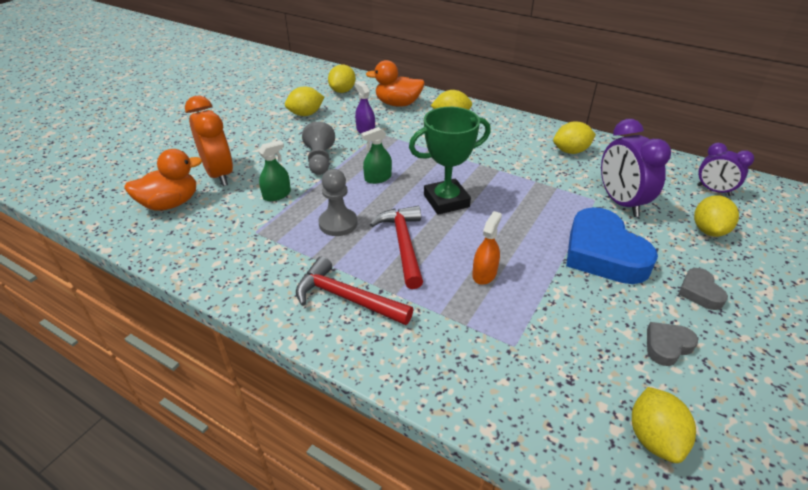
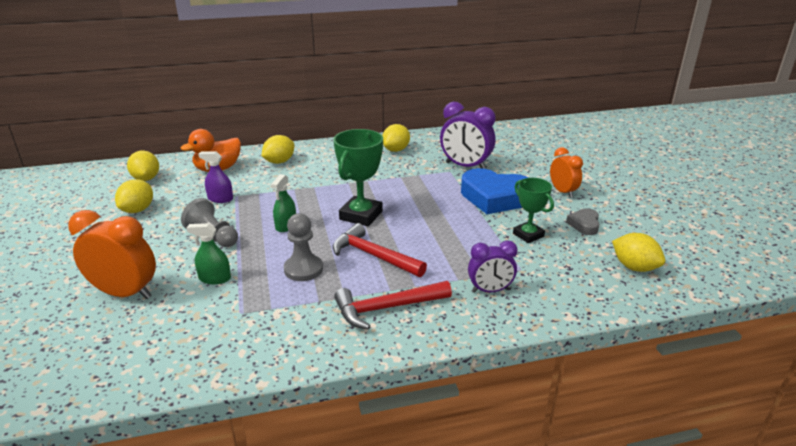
camera: 45 degrees left, 10 degrees down
(171, 203) = (110, 341): orange duck -> none
(277, 195) = (215, 278): green spray bottle -> green spray bottle turned 90 degrees counterclockwise
(484, 274) = (450, 243): orange spray bottle -> none
(578, 315) = (528, 235): none -> green trophy
(699, 292) = (563, 192): grey heart -> orange clock
(708, 230) = (526, 160): yellow lemon -> none
(713, 190) = (501, 139): purple clock -> purple clock (490, 290)

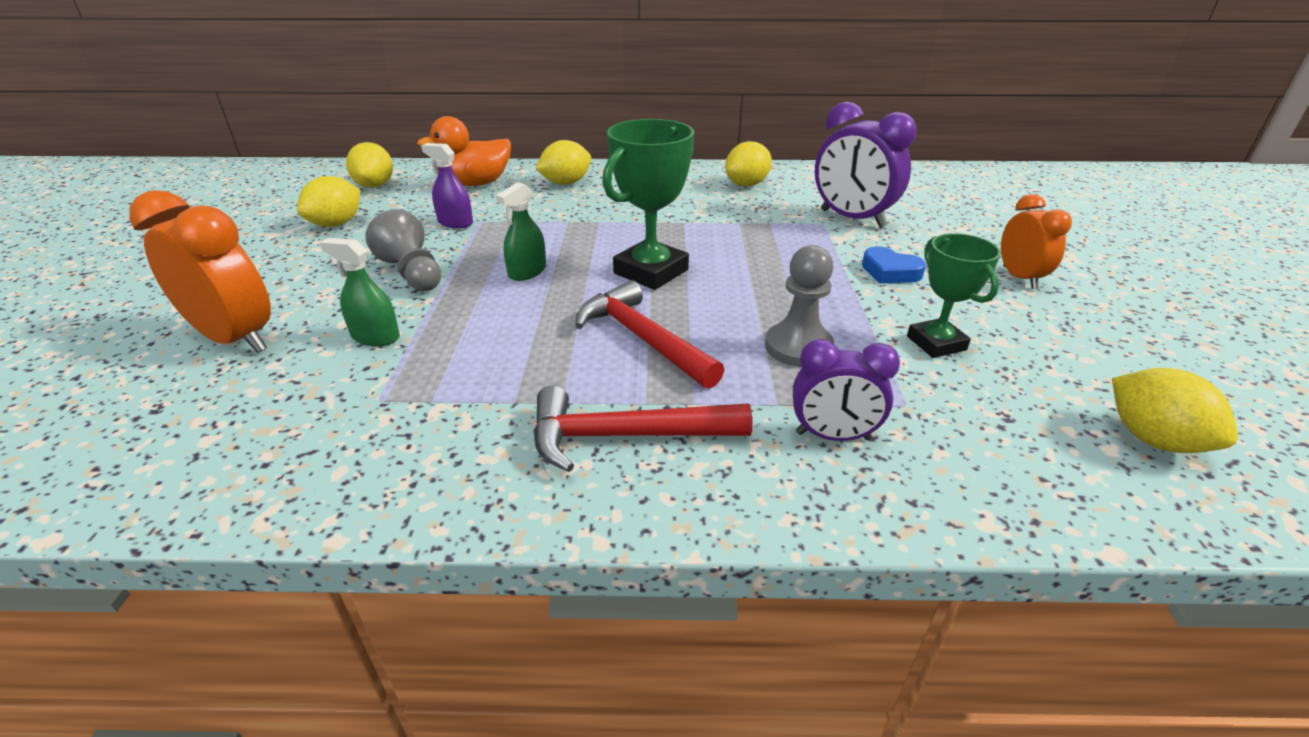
camera: 15 degrees right, 5 degrees up
(303, 269) = (518, 343): grey pawn -> grey pawn (798, 347)
(495, 197) = (890, 272): blue heart -> blue heart, size x0.47
(584, 224) = (1053, 339): grey heart -> none

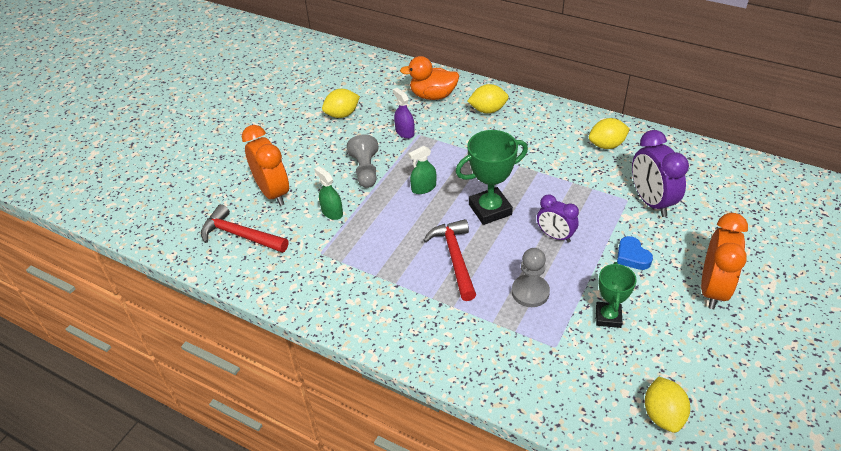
camera: 30 degrees right, 10 degrees up
(375, 186) = (374, 82): yellow lemon -> none
(625, 436) = (412, 312): red hammer -> red hammer (240, 235)
(833, 436) = (504, 349): purple clock -> purple clock (555, 236)
(1019, 277) = (712, 289): orange clock -> orange clock, size x1.60

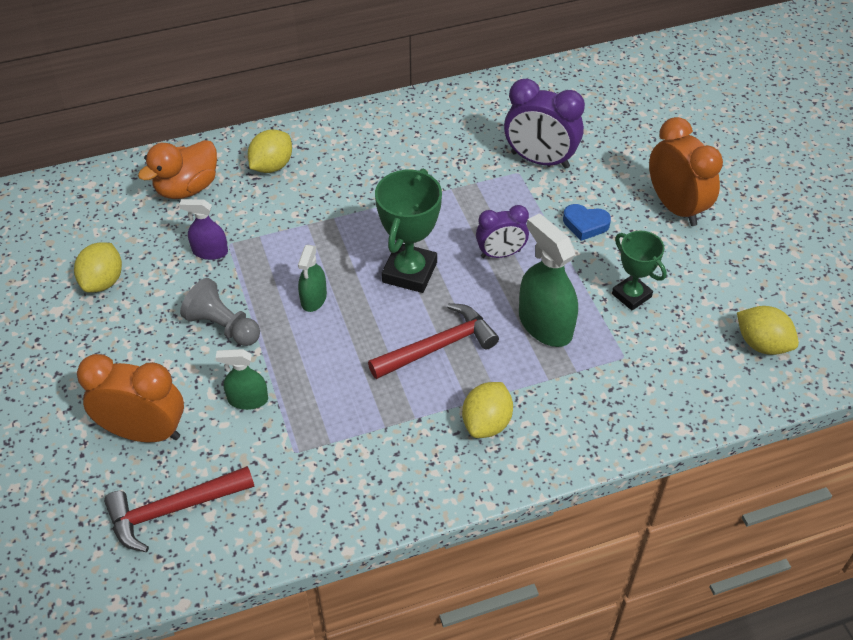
camera: 50 degrees left, 5 degrees up
(455, 258) = (438, 346): red hammer -> red hammer turned 120 degrees clockwise
(530, 292) = (545, 325): grey pawn -> green spray bottle
(606, 145) = (436, 129): yellow lemon -> yellow lemon (486, 423)

